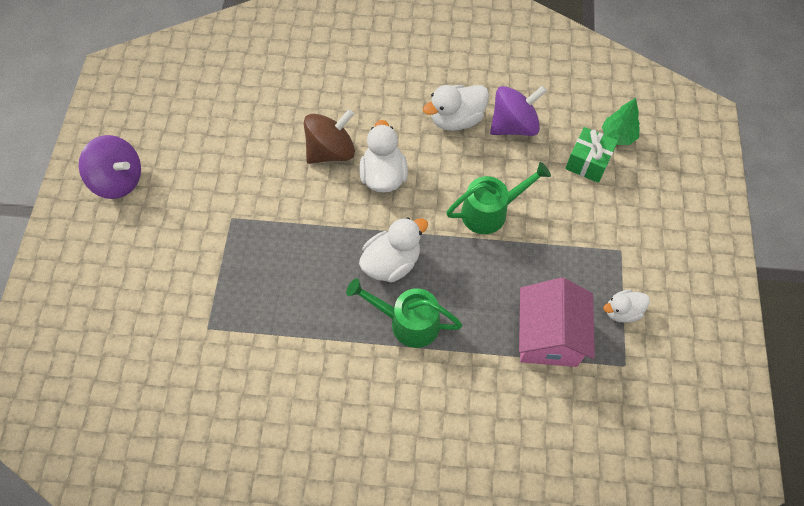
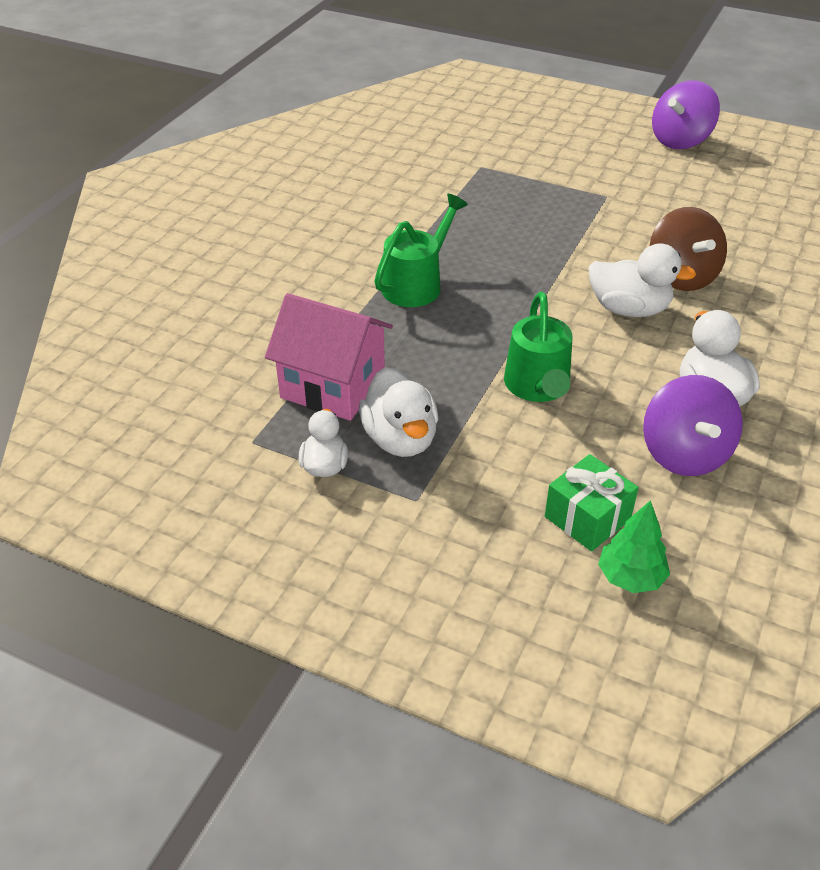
camera: 110 degrees right, 20 degrees down
(391, 262) = (499, 289): white duck -> white duck (400, 439)

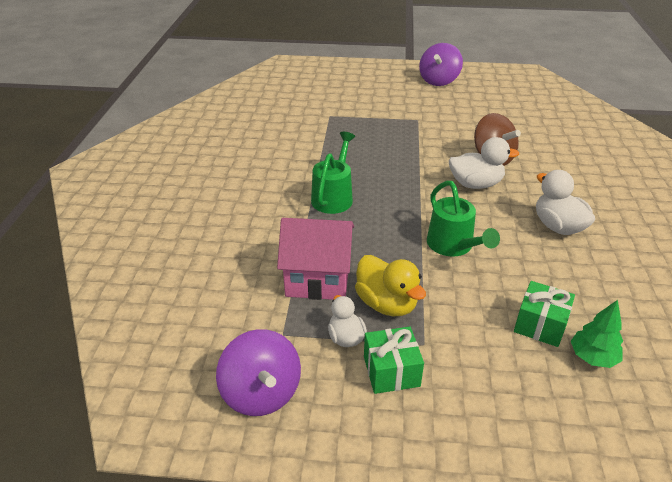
camera: 20 degrees left, 5 degrees down
(355, 520) = (391, 371): none -> green gift
(400, 439) = (386, 304): white duck -> yellow duck
(684, 454) = (568, 266): purple spinning top -> purple spinning top (261, 393)

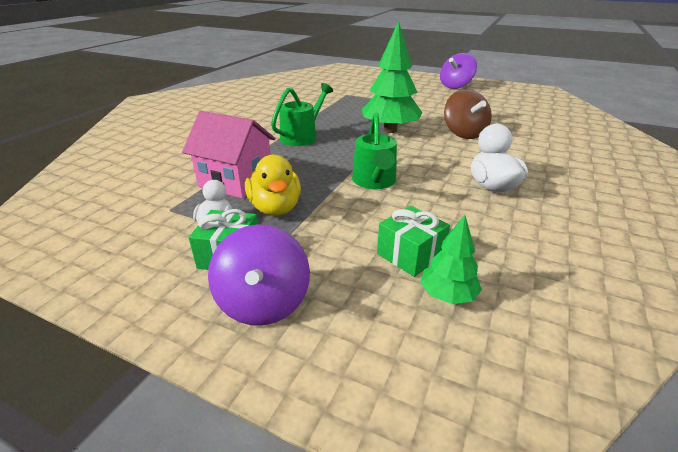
camera: 20 degrees right, 5 degrees down
(261, 393) = (107, 244): purple spinning top -> purple spinning top (263, 303)
(418, 168) = (390, 130): none -> green tree
(475, 184) = (433, 147): white duck -> none

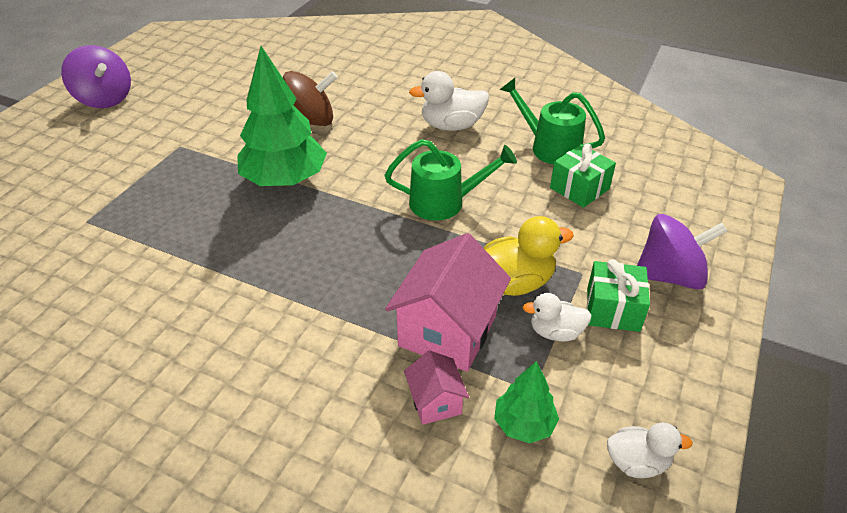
camera: 90 degrees left, 10 degrees up
(79, 248) = (637, 462): none -> white duck
(181, 177) = (435, 402): none -> pink house
(302, 136) = (291, 271): green watering can -> green watering can (549, 147)
(447, 295) = (625, 175): green tree -> green tree (524, 424)

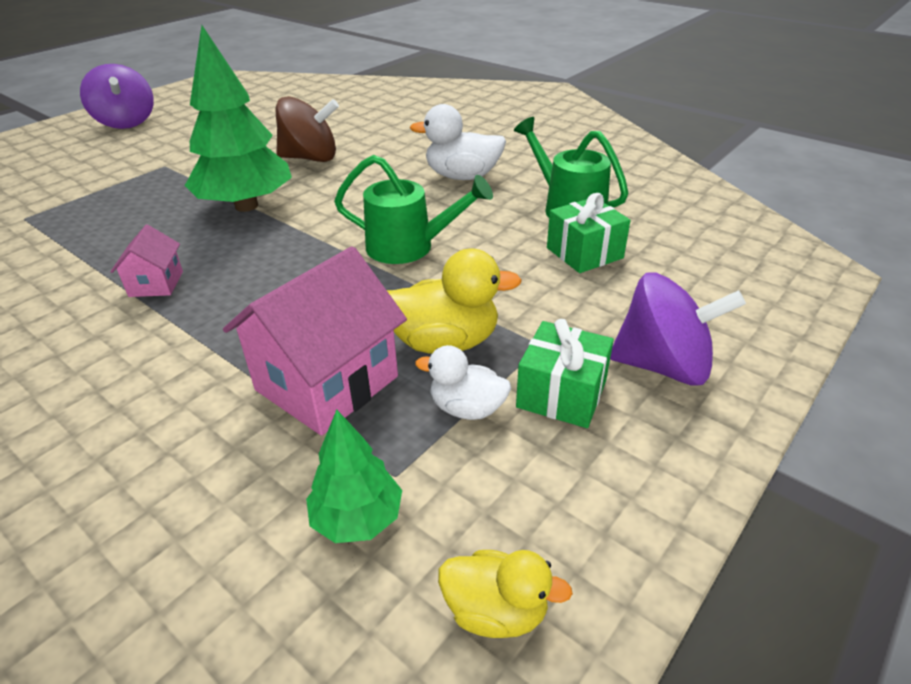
camera: 15 degrees right, 5 degrees down
(435, 402) = (258, 465): pink house -> pink house (156, 284)
(637, 462) = (496, 611): white duck -> yellow duck

